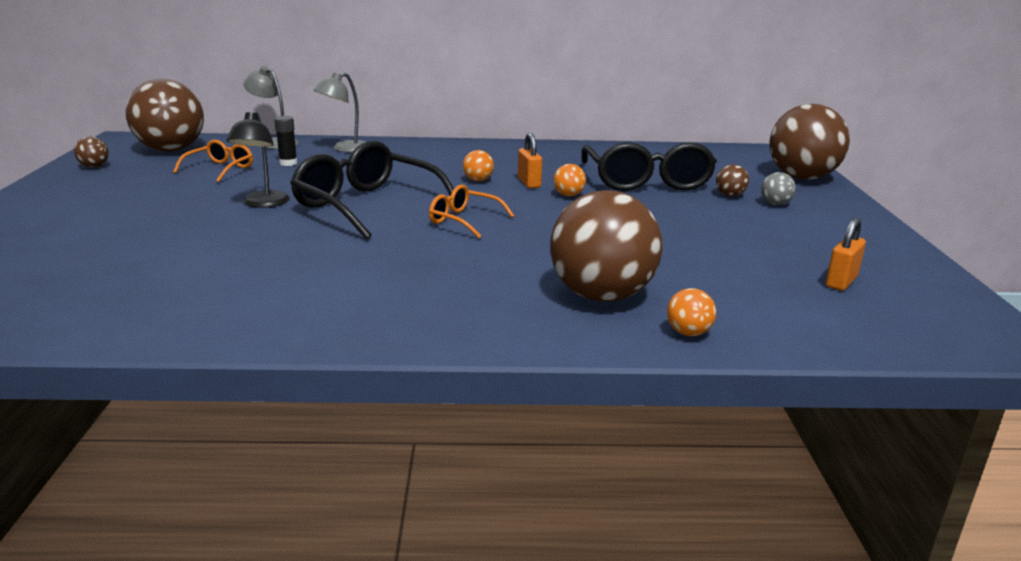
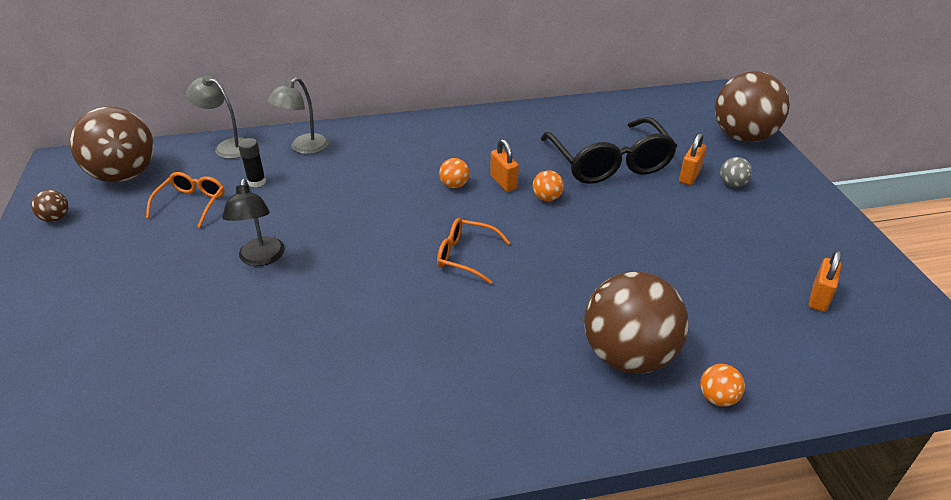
camera: 10 degrees left, 15 degrees up
(367, 205) = (365, 245): black glasses -> none
(730, 195) = (689, 176): brown ball -> orange padlock

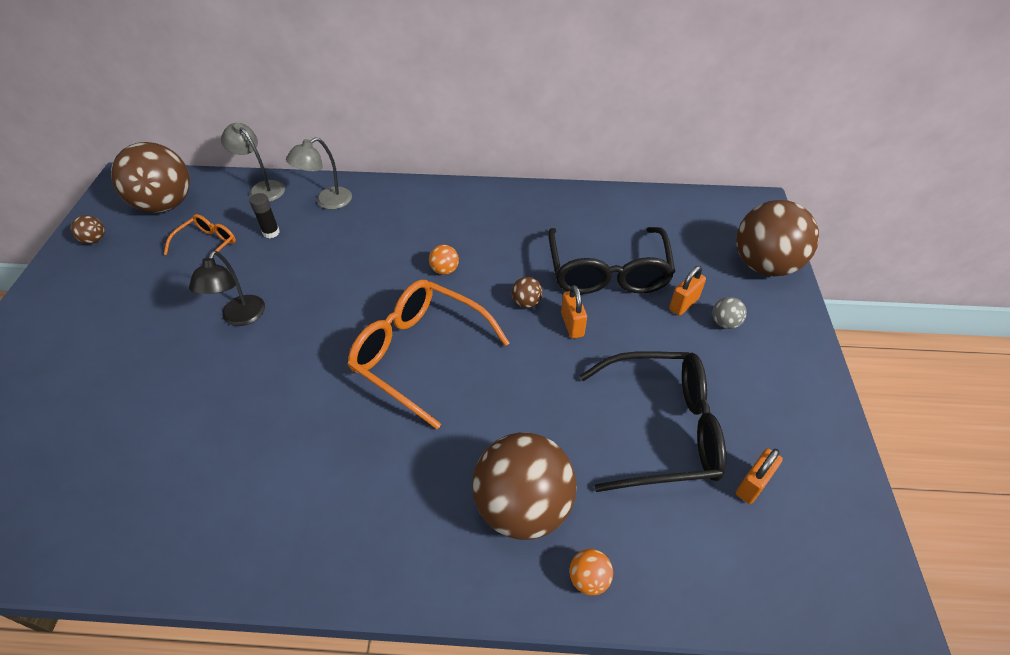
camera: 15 degrees right, 10 degrees up
(466, 256) = (420, 354): orange glasses -> orange glasses, size x1.91
(503, 182) = (492, 276): orange padlock -> orange padlock (572, 325)
(547, 198) = (526, 302): orange ball -> brown ball
(720, 272) = (661, 429): none -> black glasses

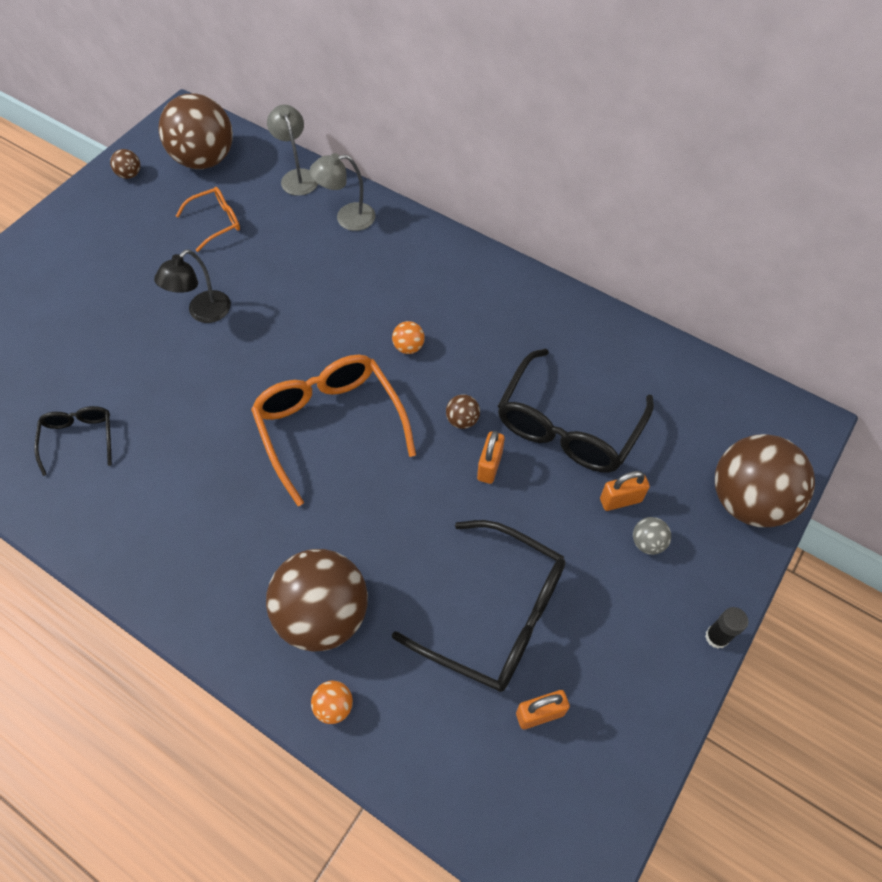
camera: 30 degrees right, 10 degrees up
(175, 477) = (79, 439): none -> black glasses
(271, 232) = (277, 232): black glue stick -> black glue stick (716, 637)

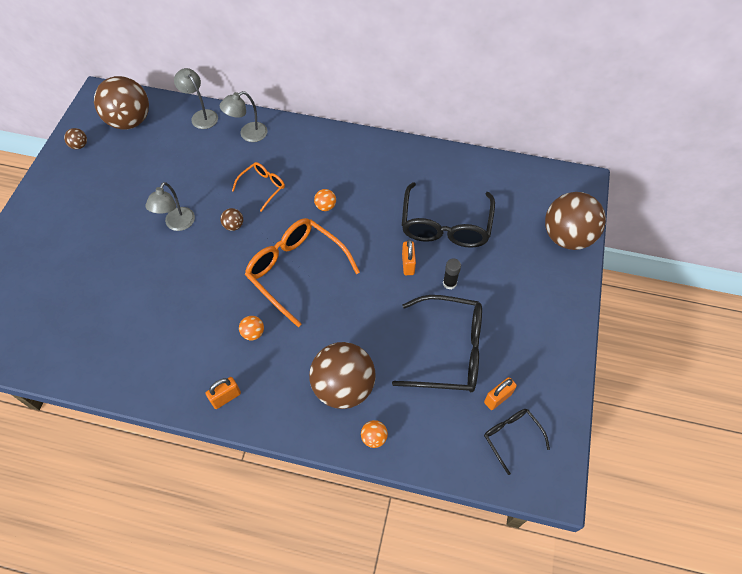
camera: 20 degrees left, 0 degrees up
(79, 439) = (129, 332): black glasses -> black glasses (511, 437)
(203, 313) = (177, 224): black lamp -> grey lamp
(216, 222) = (158, 162): orange glasses -> orange glasses (262, 187)
(235, 494) = (253, 333): none -> orange ball
(462, 420) = (379, 242): brown ball -> brown ball (234, 226)
(620, 500) = (494, 260): orange padlock -> orange padlock (226, 397)
(647, 542) = (520, 279): grey ball -> none
(716, 637) = (579, 320): black glue stick -> black glue stick (449, 283)

